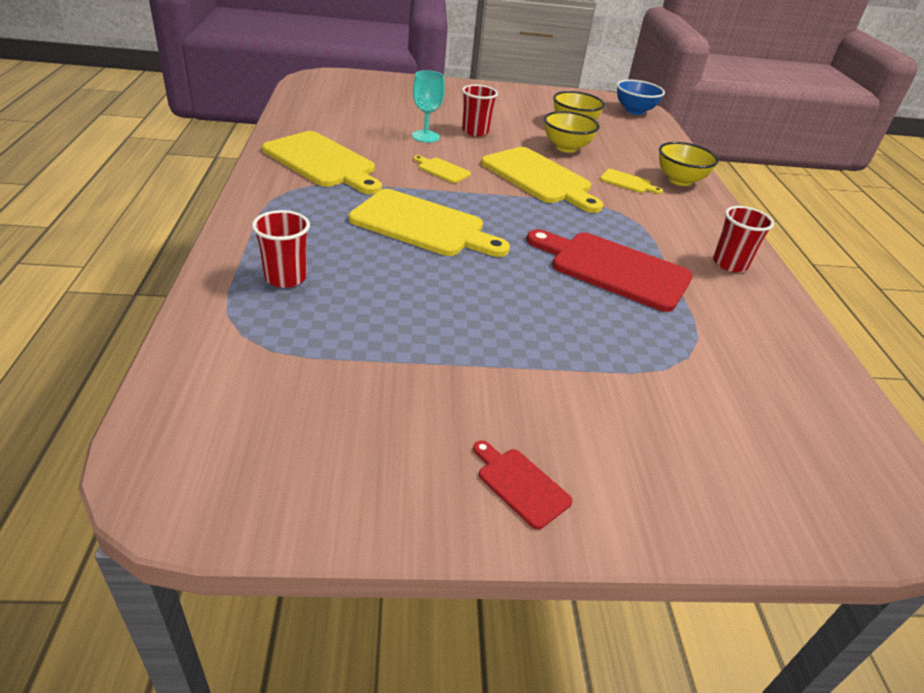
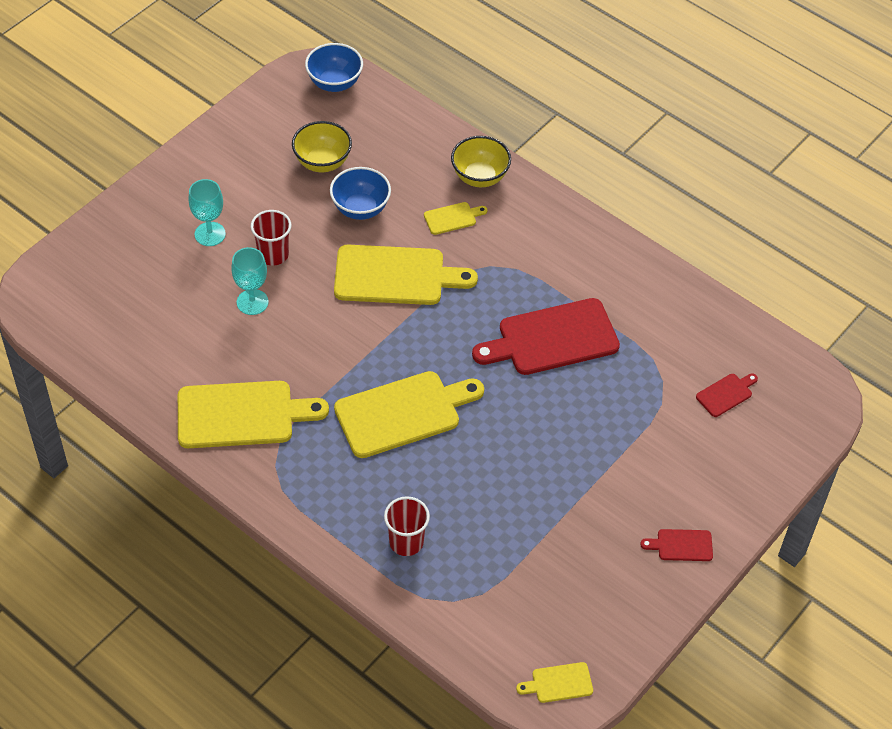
camera: 45 degrees left, 15 degrees up
(442, 170) = (326, 336): yellow cutting board -> yellow cutting board (559, 683)
(454, 109) = (210, 234): none -> turquoise goblet
(566, 148) = (360, 209): yellow bowl -> blue bowl
(729, 264) = (603, 262): red cup -> none
(754, 413) = (726, 394): none -> red cutting board

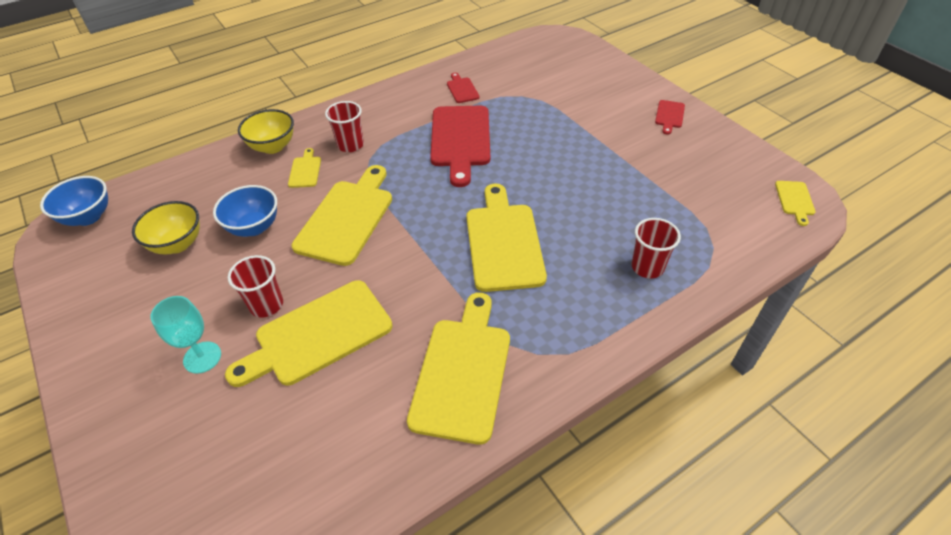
camera: 70 degrees left, 5 degrees down
(252, 302) = (318, 334): turquoise goblet -> yellow cutting board
(507, 242) = (350, 145): none -> red cup
(726, 394) = (543, 72): red cutting board -> red cutting board (462, 89)

